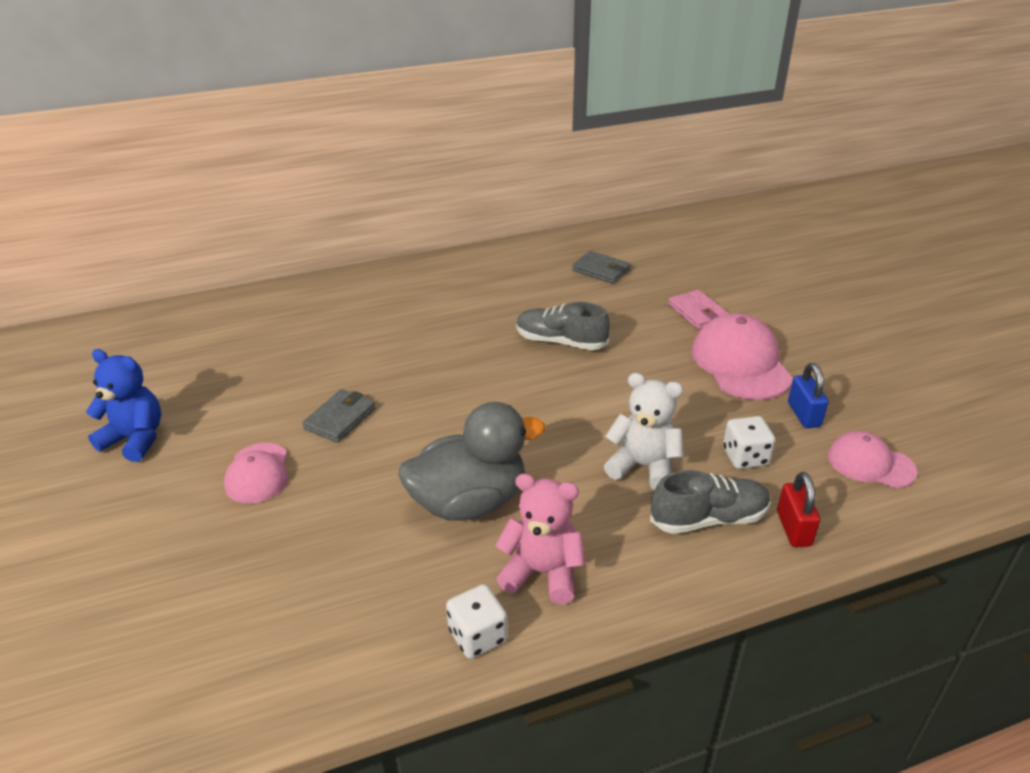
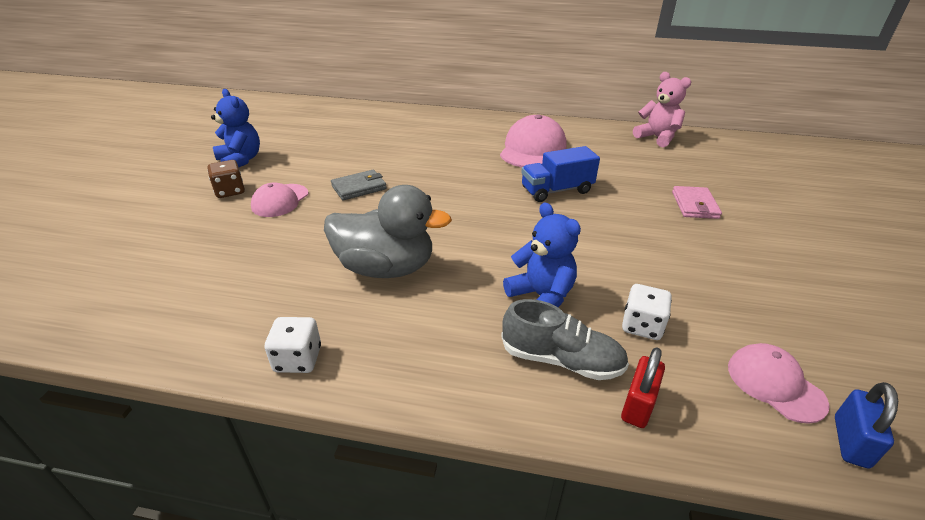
camera: 30 degrees right, 0 degrees up
(173, 487) = (230, 191): none -> brown dice
(542, 573) = (387, 338): pink teddy bear -> pink teddy bear (657, 138)
(560, 342) = (556, 190): grey shoe -> blue truck
(601, 270) = (635, 155): grey wallet -> none
(643, 466) = (541, 297): white teddy bear -> blue teddy bear
(740, 363) = (703, 253): pink cap -> pink cap (533, 149)
(804, 415) = (733, 315): blue padlock -> blue padlock (850, 442)

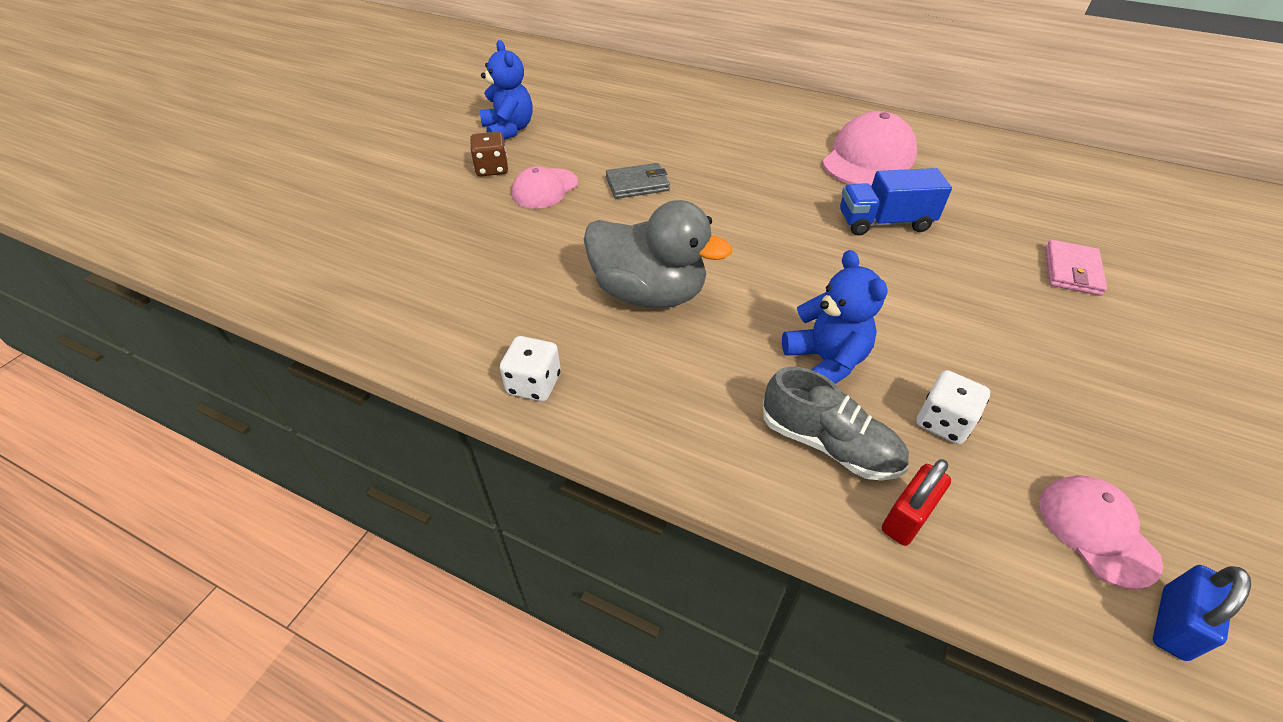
camera: 15 degrees right, 10 degrees up
(657, 138) = (1050, 162): pink teddy bear -> none

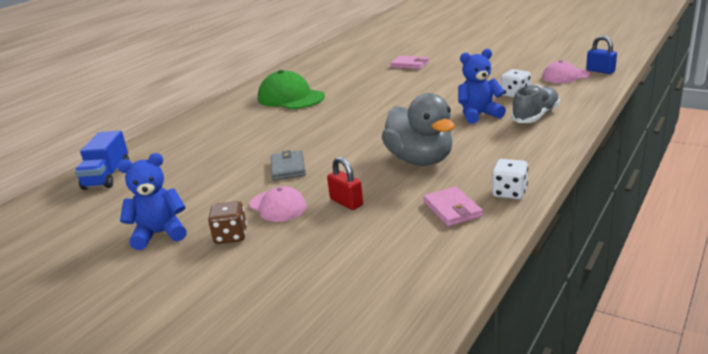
camera: 80 degrees left, 20 degrees down
(502, 324) = (452, 209): none -> pink wallet
(648, 293) = (420, 160): grey duck -> grey duck turned 120 degrees clockwise
(868, 158) = (290, 98): pink cap -> green cap
(884, 222) = (360, 97): blue truck -> blue truck (107, 176)
(907, 517) = (572, 104): red padlock -> red padlock (346, 202)

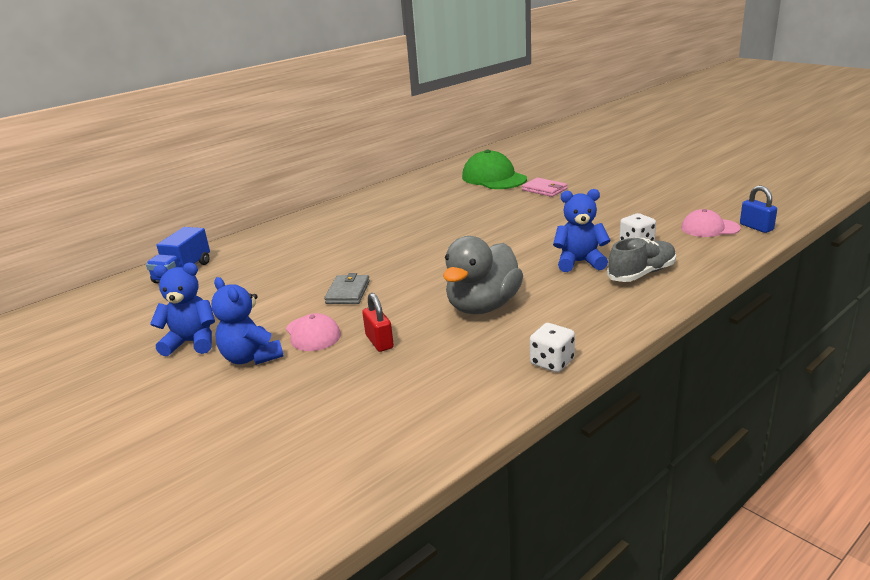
camera: 15 degrees right, 0 degrees up
(231, 236) = (251, 357): brown dice -> blue teddy bear
(290, 98) = (399, 212): green cap -> green cap (494, 178)
(420, 160) = (483, 306): grey duck -> grey duck turned 45 degrees clockwise
(452, 209) = (479, 370): pink wallet -> none

